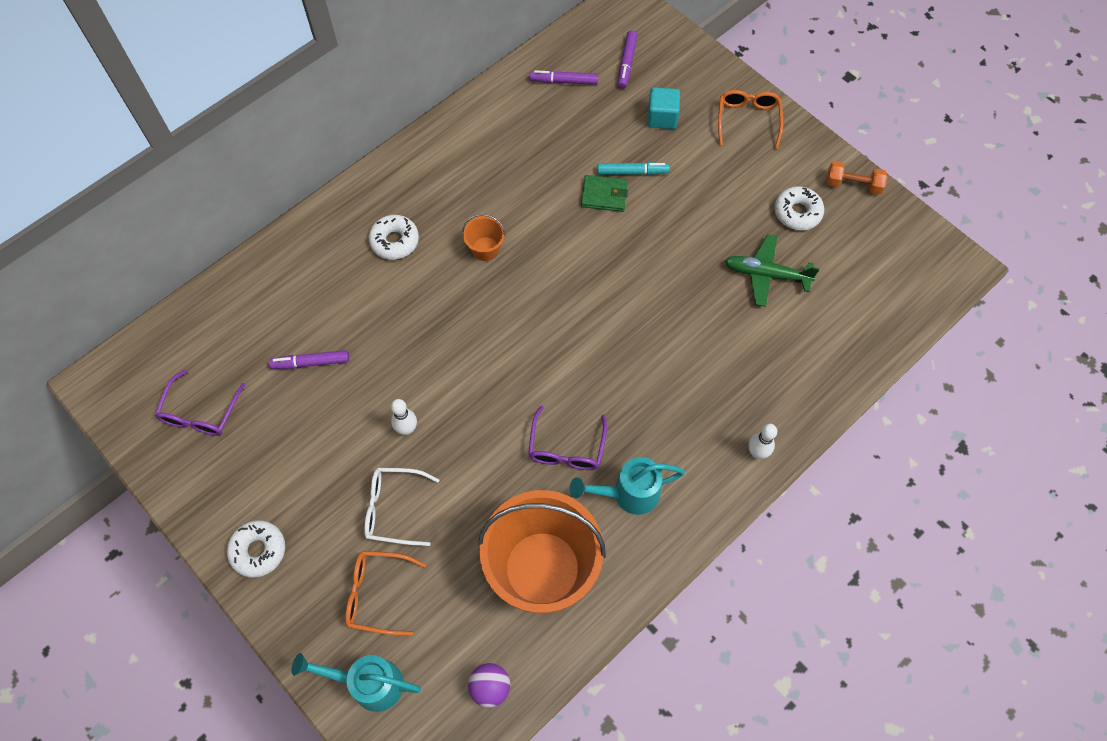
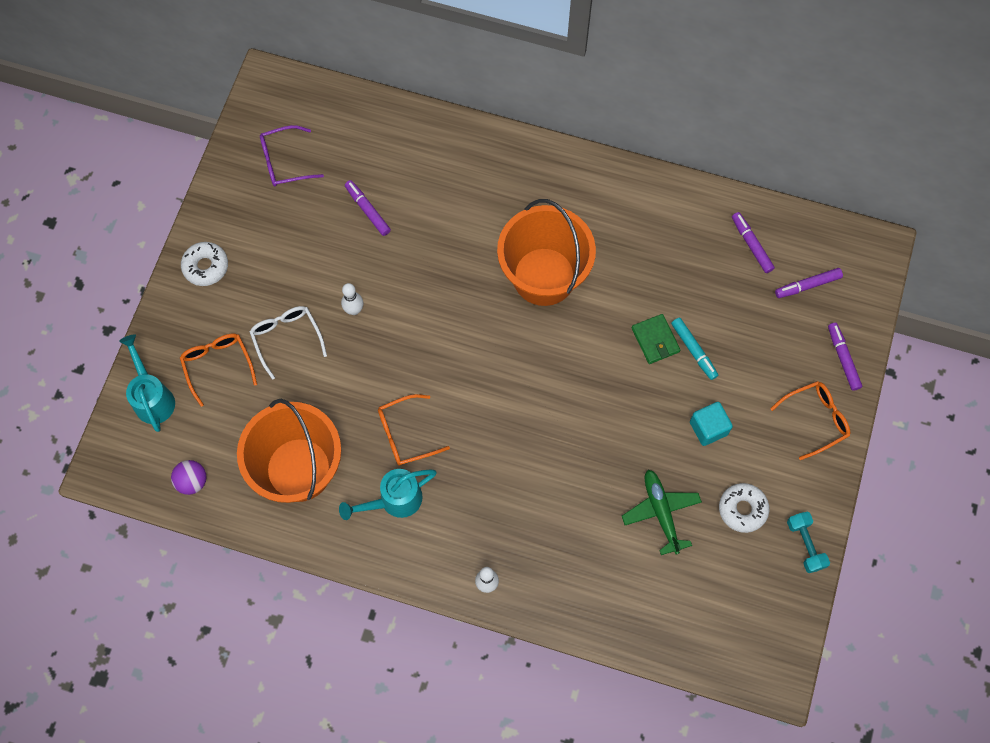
camera: 60 degrees right, 5 degrees up
(394, 241) = (508, 205): white donut -> none
(485, 249) = (544, 276): orange bucket -> orange bucket, size x2.43
(566, 448) = (405, 434): purple glasses -> orange glasses
(628, 494) = (394, 501): turquoise watering can -> turquoise watering can turned 75 degrees counterclockwise
(662, 117) = (768, 345): turquoise cube -> turquoise cube (708, 428)
(706, 74) = (843, 358): none -> purple marker
(853, 184) = (805, 544): orange dumbbell -> turquoise dumbbell

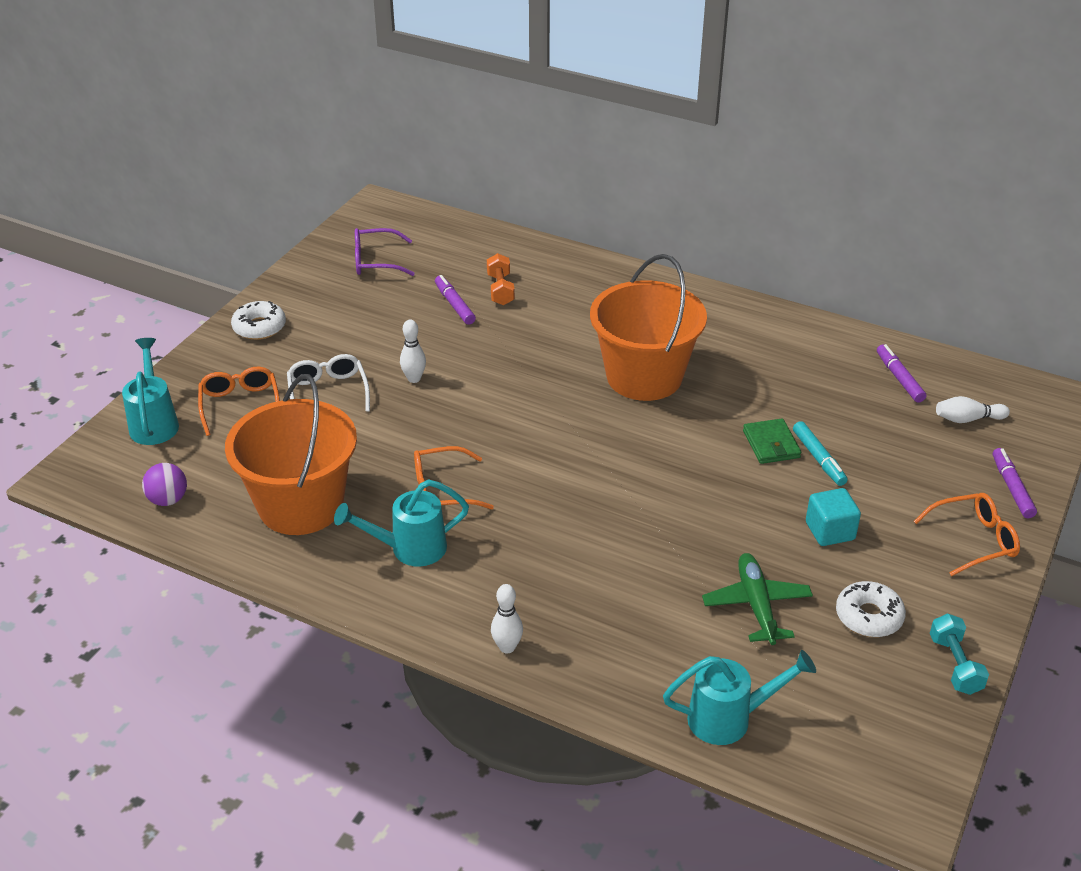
camera: 10 degrees right, 30 degrees down
(403, 184) = (500, 290): none -> orange dumbbell
(653, 620) = (729, 718): none -> turquoise watering can
(807, 285) = (967, 419): purple marker -> white bowling pin

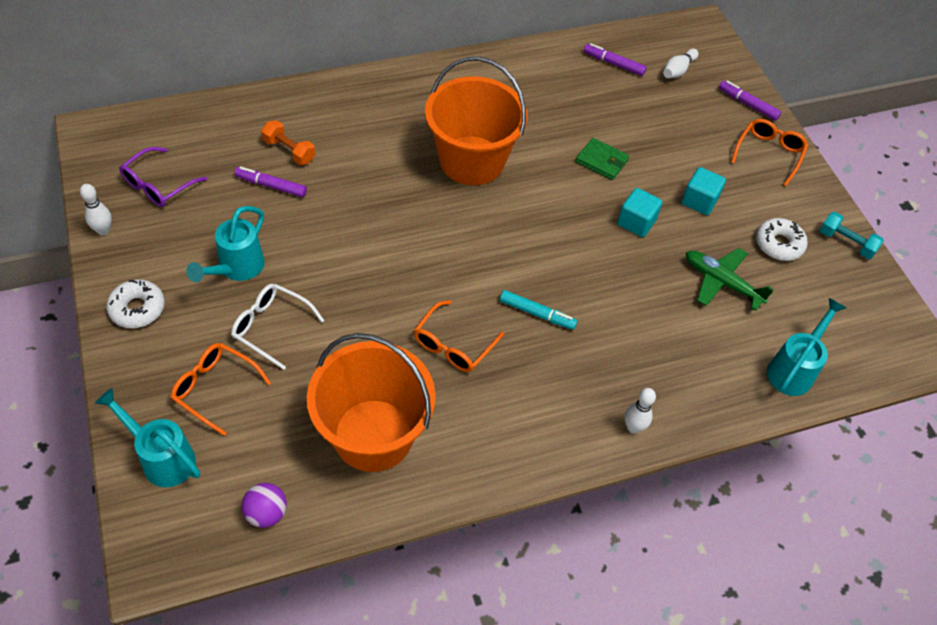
camera: 50 degrees left, 15 degrees up
(409, 549) = (489, 408): turquoise watering can -> turquoise watering can (236, 269)
(414, 379) = (320, 269): white bowling pin -> white bowling pin (103, 230)
(736, 508) = (636, 222): none -> turquoise cube
(818, 459) = (637, 153): turquoise marker -> turquoise marker (537, 314)

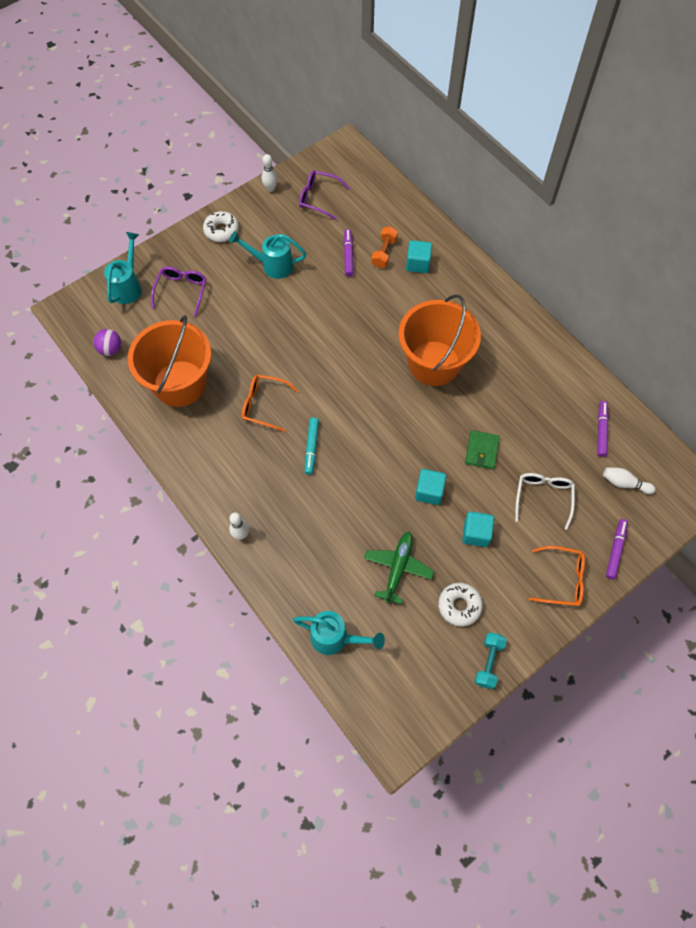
camera: 75 degrees right, 10 degrees up
(215, 388) = (181, 291): orange glasses -> purple glasses
(271, 327) = (236, 301): white glasses -> white glasses (543, 497)
(325, 126) = (418, 264): none -> turquoise cube

